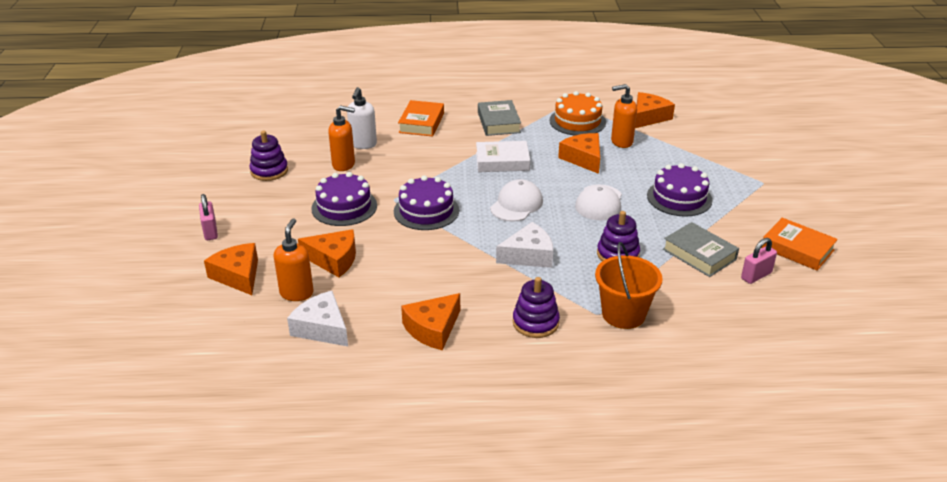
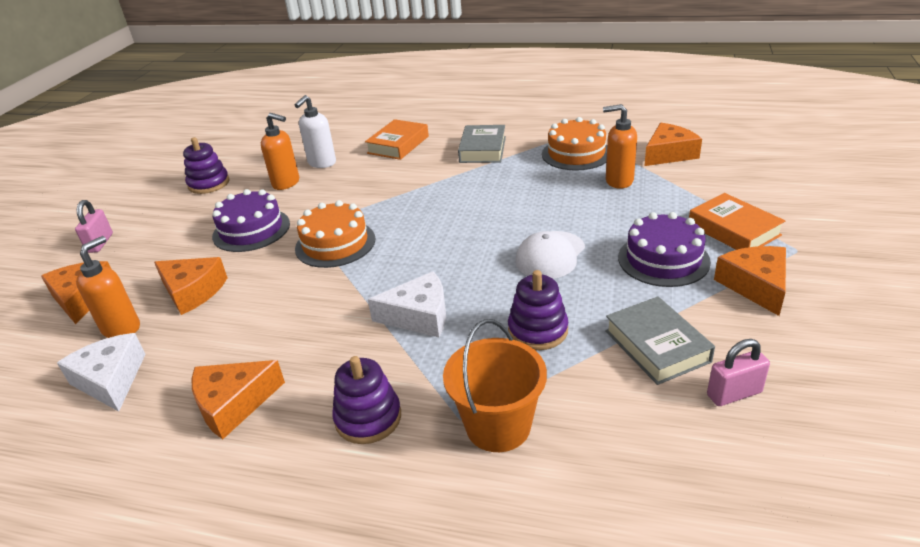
camera: 20 degrees right, 0 degrees up
(426, 211) = (335, 243): purple cake -> orange cake
(502, 161) = (460, 193): white book -> none
(516, 204) = (444, 247): white cap -> none
(583, 159) = (560, 197): orange cheese -> orange cheese (755, 285)
(797, 249) = (819, 358): orange book -> orange book (733, 230)

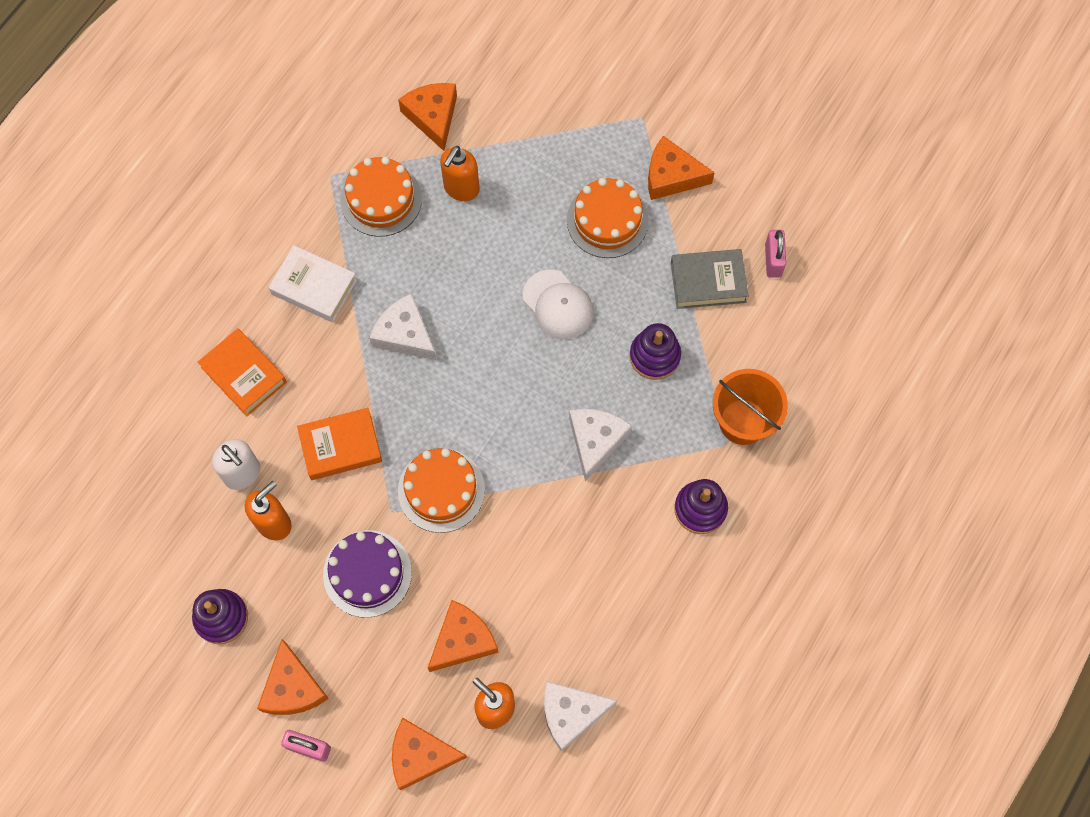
camera: 75 degrees left, 35 degrees up
(233, 404) = (644, 609): orange cheese -> orange cheese (292, 687)
(468, 192) = (405, 334): none -> white cheese
(482, 149) = (314, 287): grey book -> white book
(663, 259) = (607, 220): purple cake -> orange cake
(733, 230) = (592, 144): orange book -> orange book (340, 446)

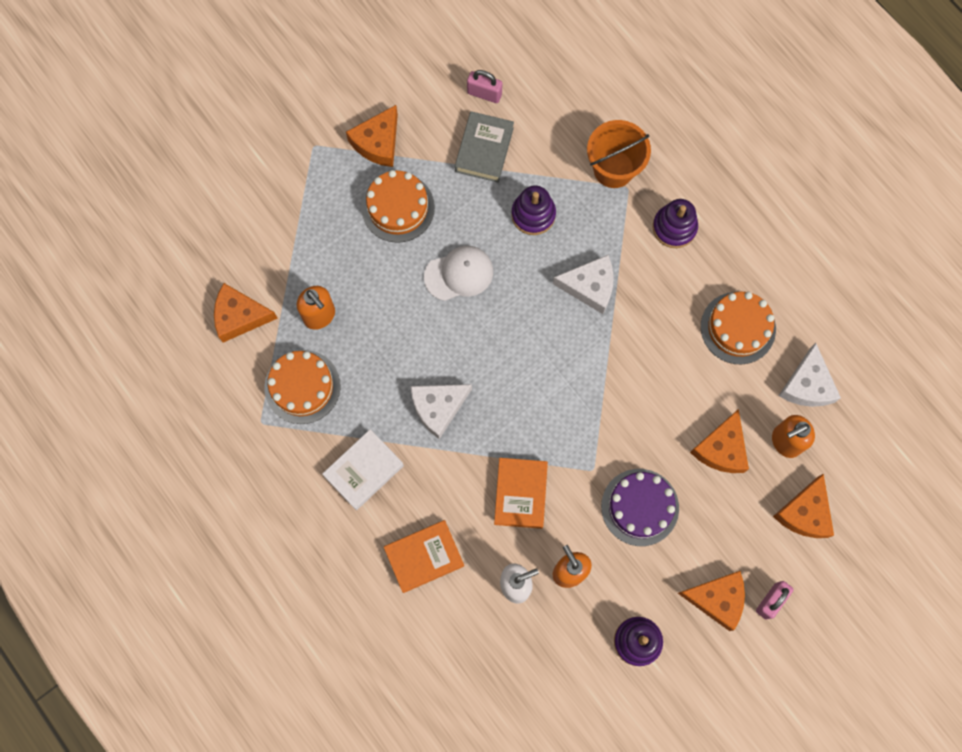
camera: 70 degrees left, 5 degrees up
(441, 490) = (588, 423): orange cake -> orange cake (738, 328)
(462, 640) = (721, 448): orange cheese -> orange cheese turned 135 degrees counterclockwise
(595, 441) = (589, 286): white cheese -> white cheese turned 150 degrees clockwise

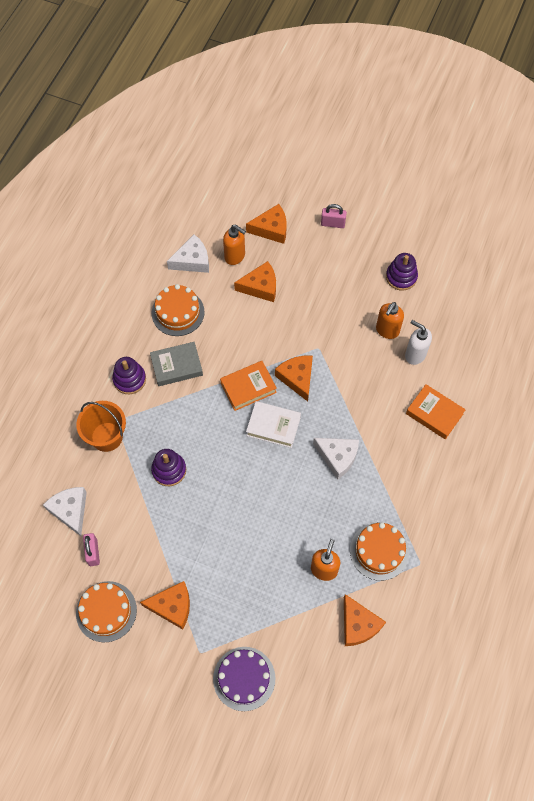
camera: 120 degrees left, 10 degrees down
(364, 471) = (407, 479): white book -> white book (273, 426)
(398, 207) = (214, 563): orange cake -> orange cake (106, 611)
(459, 274) = (239, 494): white cap -> none
(484, 150) = (138, 528): grey book -> grey book (176, 366)
(520, 494) = (360, 380): orange book -> orange book (248, 387)
(589, 286) = (200, 409): white cheese -> white cheese (70, 510)
(640, 507) = (324, 312): purple cake -> purple cake (244, 678)
(716, 599) = (350, 249): orange cheese -> orange cheese (297, 378)

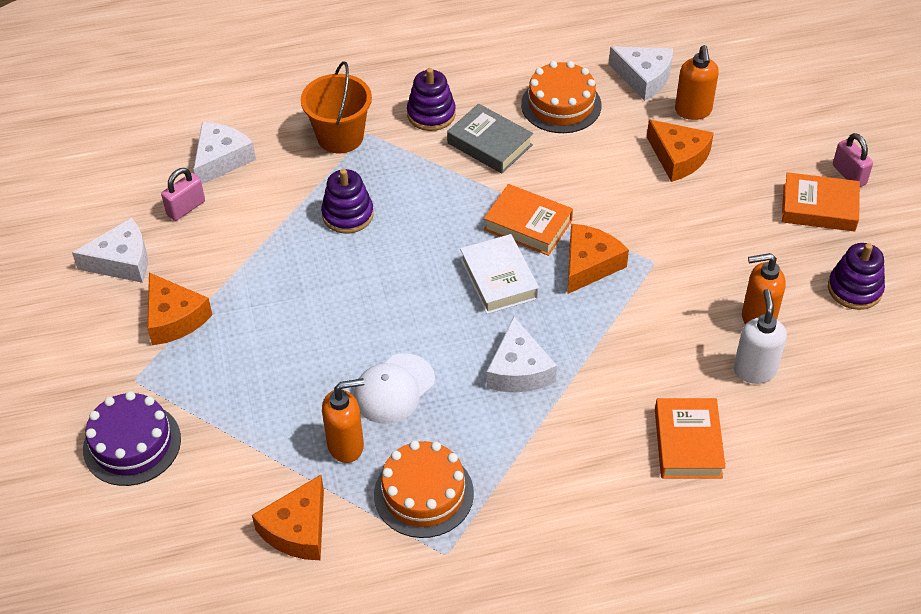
camera: 55 degrees right, 15 degrees down
(106, 611) = (122, 261): orange cake -> white cheese
(271, 229) = (770, 122): orange cheese -> none
(305, 523) = (394, 389): none -> white cap
(342, 252) = (819, 208): none -> orange book

